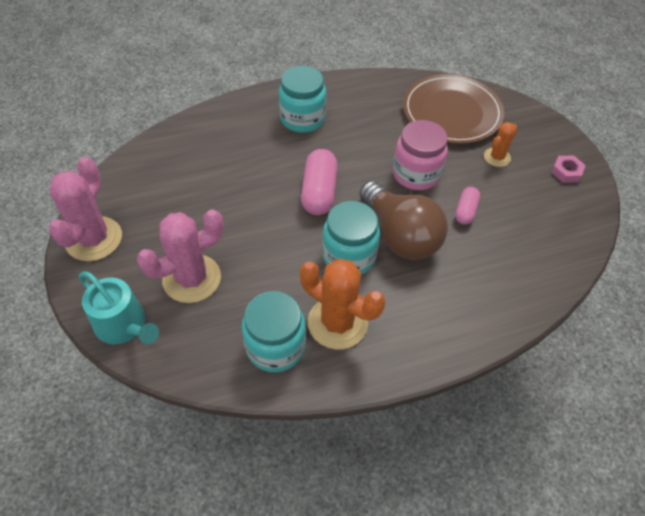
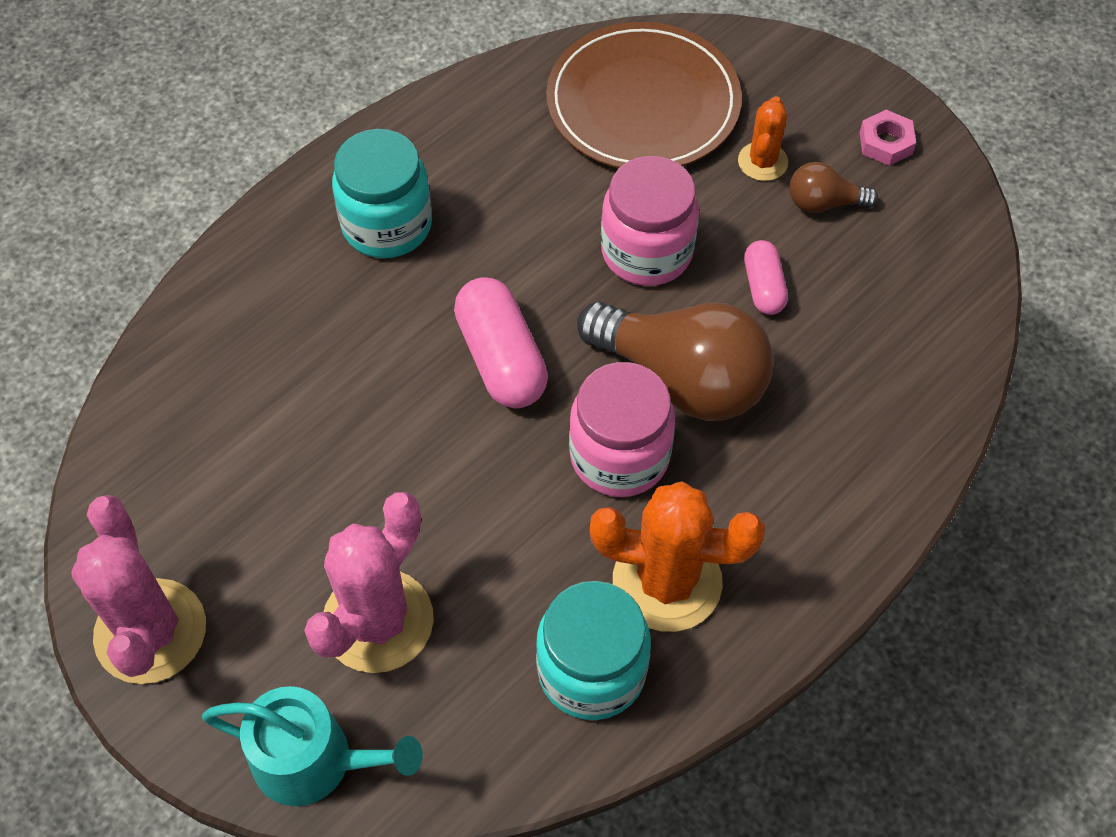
camera: 25 degrees left, 5 degrees up
(349, 256) = (619, 456): turquoise jar -> pink jar
(518, 186) = (823, 203): none -> brown light bulb

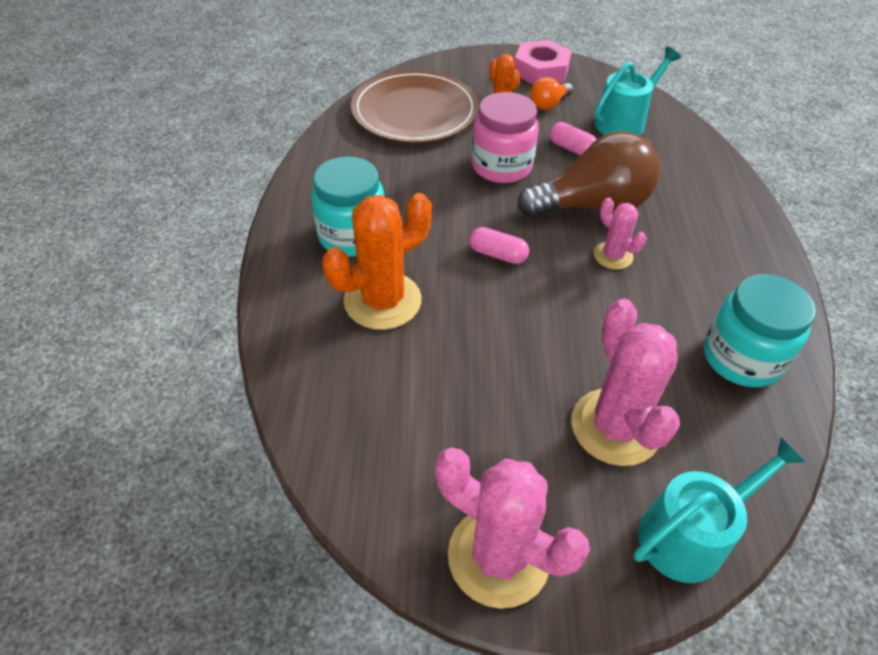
camera: 45 degrees left, 10 degrees down
(501, 358) = (498, 254): pink capsule -> pink capsule, size x0.58
(619, 456) = (613, 256): pink jar -> pink cactus
(667, 581) = (711, 292): orange cactus -> orange cactus (382, 301)
(823, 203) = (549, 104): brown light bulb -> orange light bulb
(885, 143) = (541, 70): pink nut -> pink nut, size x1.73
(887, 297) = (624, 121): none -> turquoise watering can

